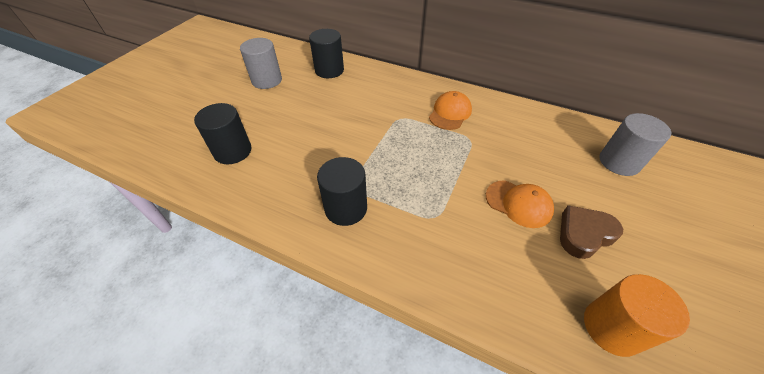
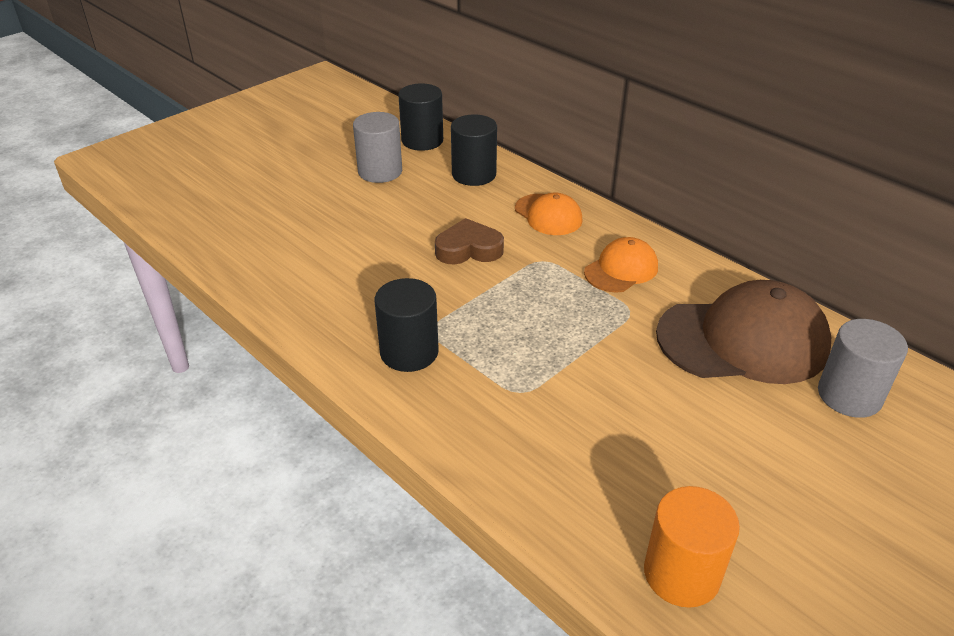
camera: 20 degrees right, 10 degrees down
(232, 151) = (299, 252): black cylinder -> black cylinder (422, 140)
(518, 203) = (649, 407): orange cap -> orange cap (548, 215)
(543, 142) = (743, 340): none -> brown cap
(584, 234) = (720, 467): brown heart -> brown heart (468, 249)

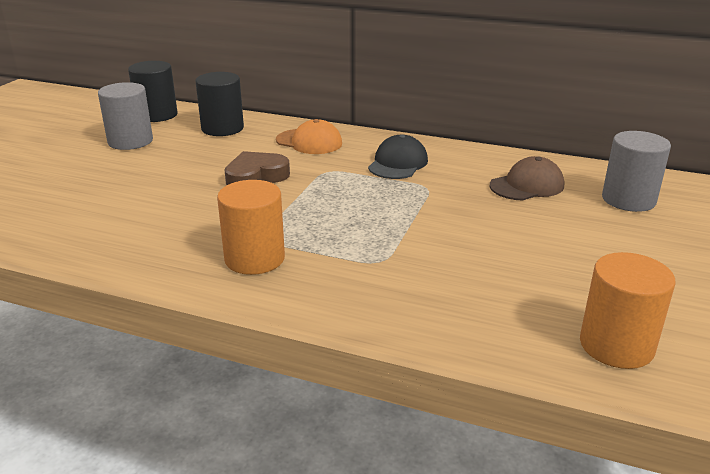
camera: 25 degrees left, 10 degrees down
(409, 352) = (254, 258): black cylinder -> orange cylinder
(621, 269) = (398, 163): orange cap -> black cap
(743, 340) = (527, 185): brown cap -> brown cap, size x0.53

